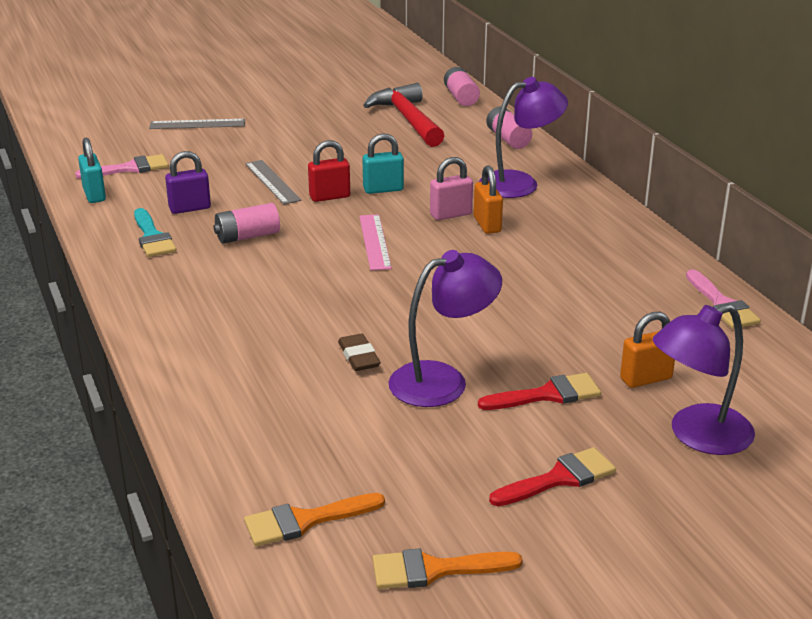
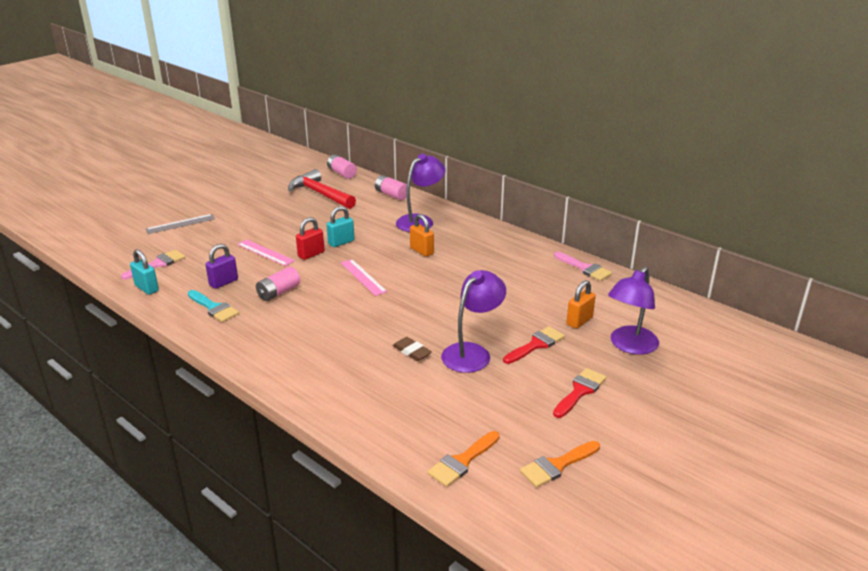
camera: 25 degrees left, 0 degrees up
(272, 182) = (265, 252): grey ruler -> pink ruler
(451, 214) = (395, 249): pink padlock -> none

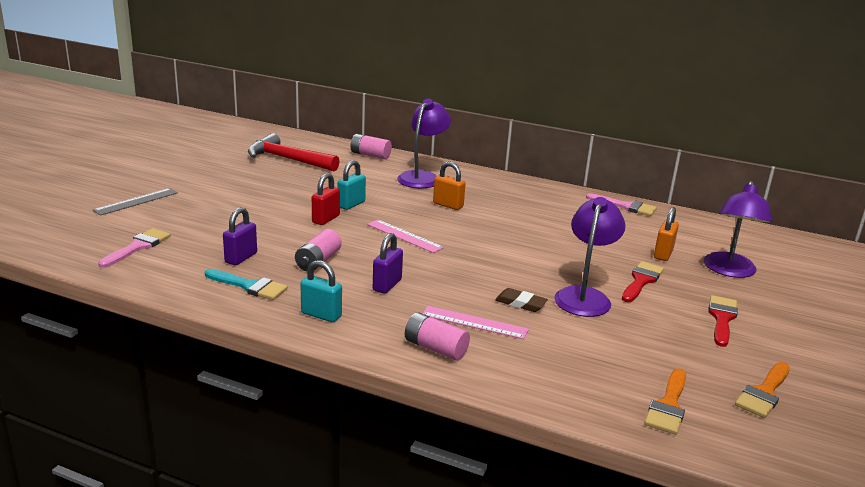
camera: 20 degrees left, 5 degrees down
(146, 288) = (143, 274): turquoise padlock -> turquoise padlock (321, 315)
(265, 252) = (269, 222): pink ruler -> pink ruler (474, 322)
(316, 320) = (387, 285): none -> purple padlock
(342, 173) = (297, 138): pink battery -> pink battery (435, 348)

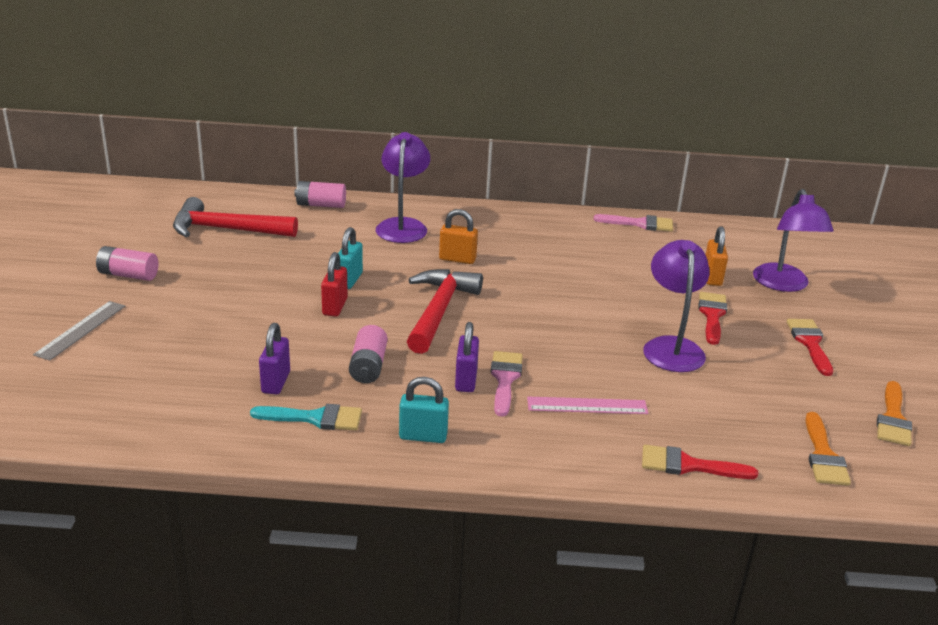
camera: 20 degrees left, 5 degrees up
(138, 247) = (137, 395): pink brush -> pink brush (505, 379)
(404, 236) = (439, 311): pink ruler -> red hammer
(435, 348) = (570, 447): pink battery -> pink battery (128, 275)
(520, 303) = (616, 371): brown eraser -> none
(531, 384) = (688, 465): none -> red brush

